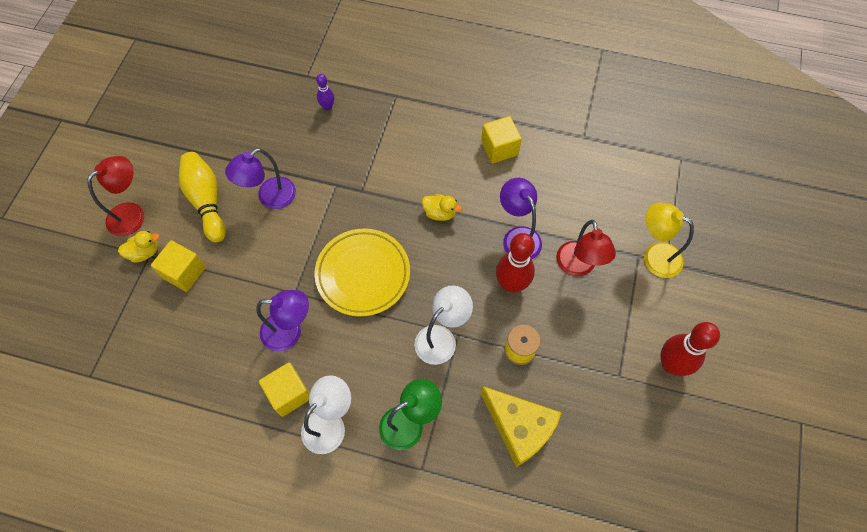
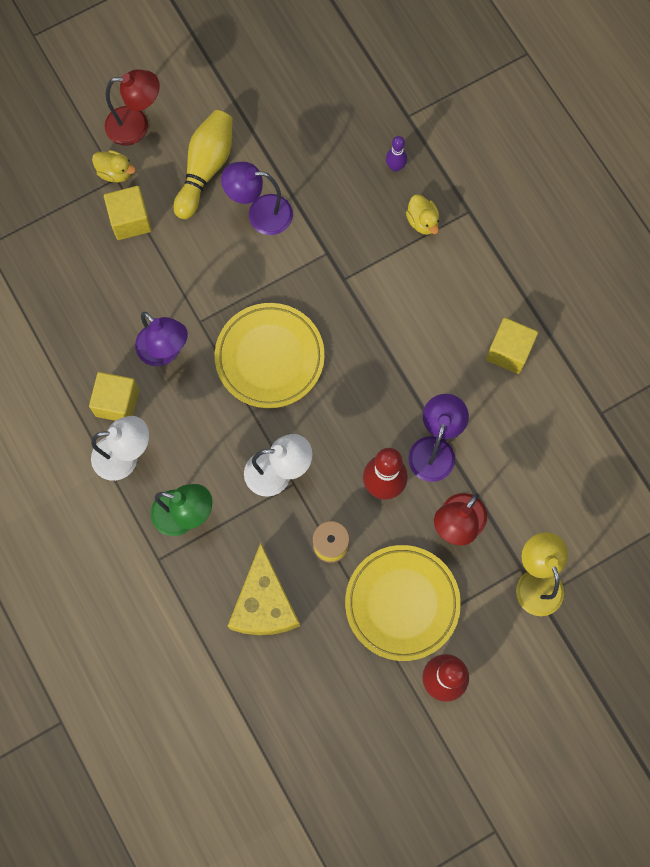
camera: 45 degrees right, 10 degrees up
(439, 213) = (389, 363): yellow duck -> yellow duck (422, 221)
(598, 342) = (402, 603): none -> yellow plate

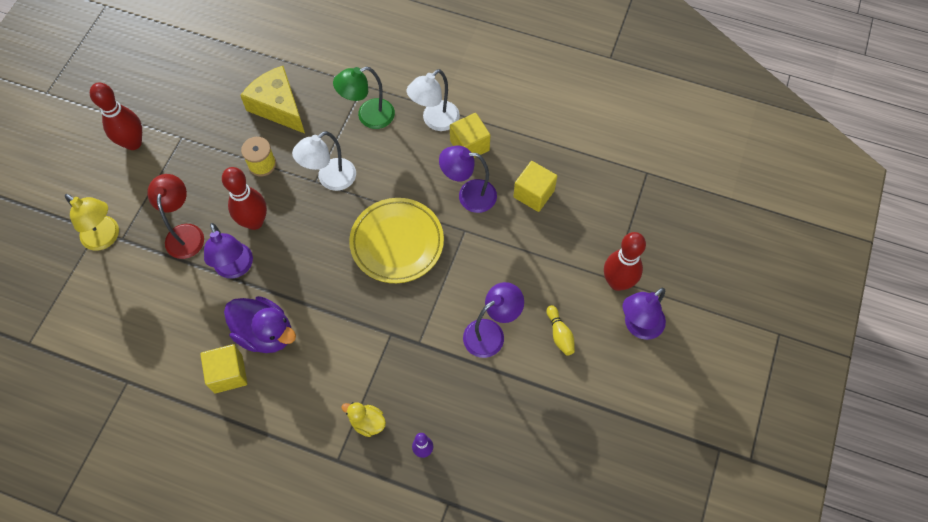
camera: 140 degrees right, 10 degrees down
(115, 172) = (617, 282): yellow duck -> red bowling pin
(130, 220) = (574, 258): yellow cube -> yellow cube (533, 194)
(136, 126) = (638, 326): red lamp -> purple lamp
(205, 169) = (559, 334): yellow bowling pin -> yellow bowling pin, size x0.52
(402, 603) = (189, 165): yellow plate -> none
(451, 364) = (265, 333): none -> purple duck

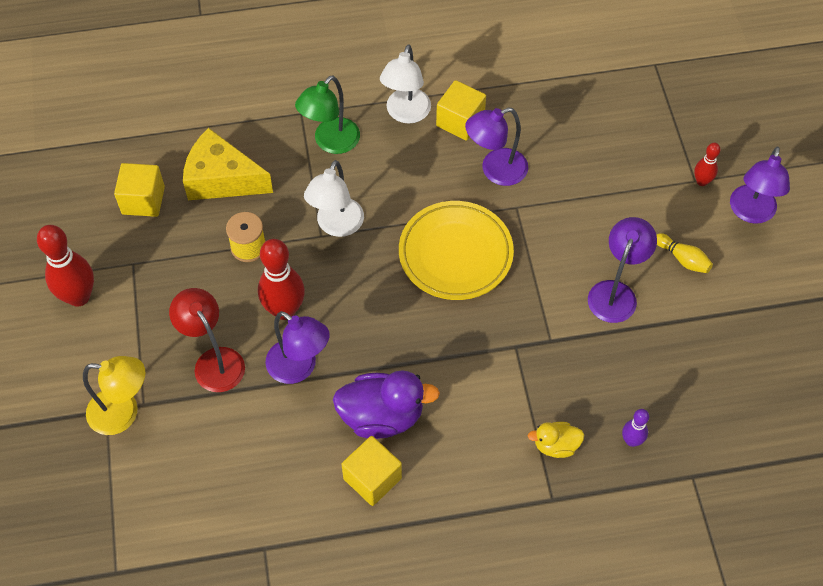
camera: 30 degrees left, 5 degrees down
(533, 194) = (560, 137): yellow cube -> yellow cube (143, 200)
(617, 282) = (702, 181): red bowling pin -> red bowling pin, size x0.52

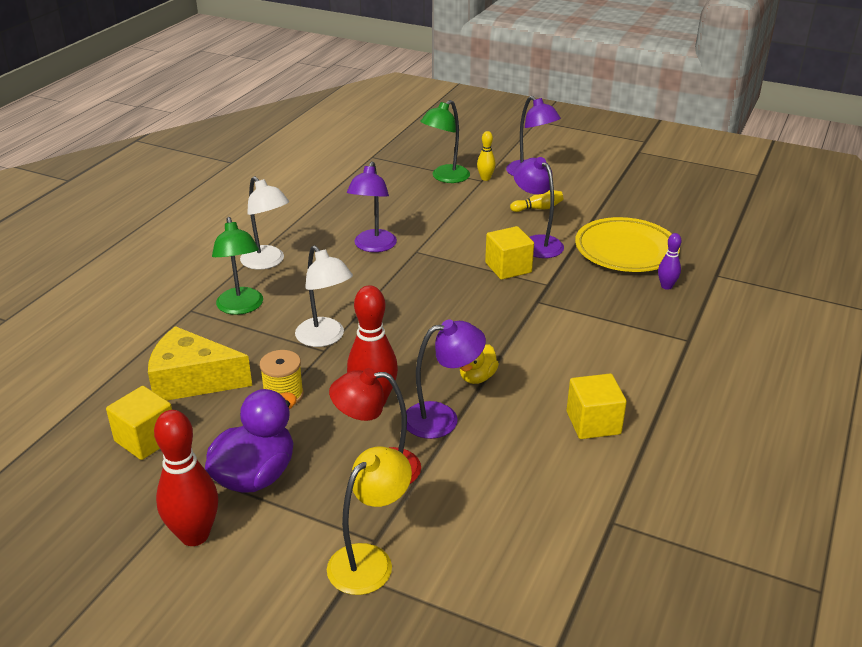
camera: 55 degrees left, 25 degrees down
(222, 179) = (192, 380): yellow cheese -> yellow cheese turned 45 degrees clockwise
(382, 416) = (537, 392): purple duck -> purple duck (255, 476)
(455, 254) = (424, 293): yellow plate -> yellow plate (626, 250)
(460, 121) = (309, 243): yellow cube -> yellow cube (508, 268)
(555, 445) = (642, 319): yellow duck -> yellow duck (477, 377)
(671, 148) = (445, 177): none -> green lamp
(702, 181) = (485, 178): red bowling pin -> yellow bowling pin

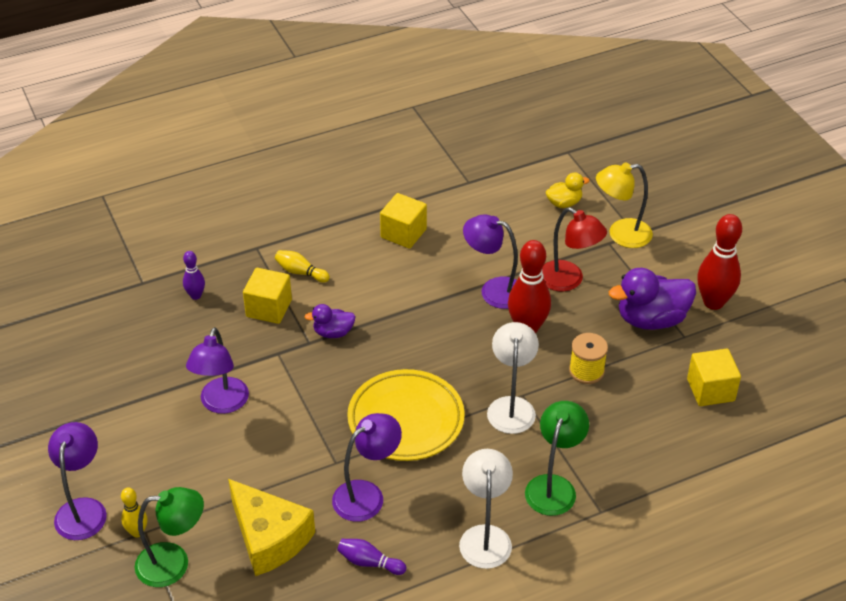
camera: 140 degrees left, 10 degrees up
(192, 380) = (646, 425): yellow cheese -> yellow cheese (269, 537)
(331, 222) = (369, 562): none -> purple bowling pin
(477, 377) = (436, 305): yellow duck -> yellow duck (564, 203)
(508, 268) = (284, 390): yellow cube -> yellow cube (269, 308)
(530, 315) = (333, 332): none -> purple duck
(538, 208) = (156, 448): yellow bowling pin -> yellow bowling pin (300, 272)
(626, 250) = (166, 348): yellow plate -> yellow plate (406, 420)

